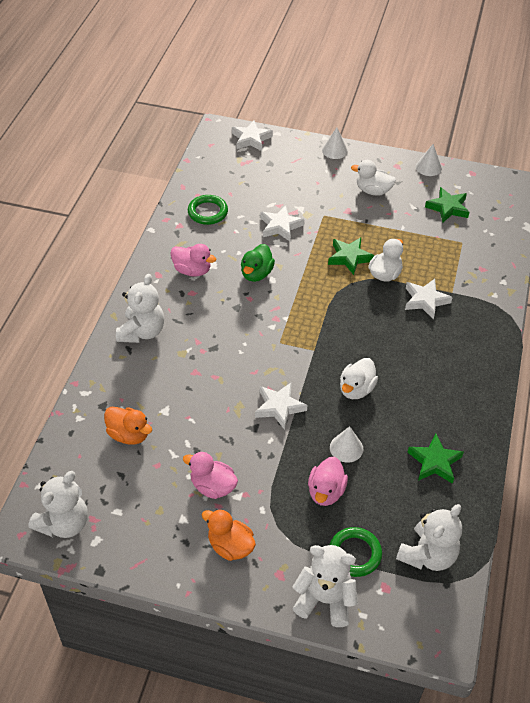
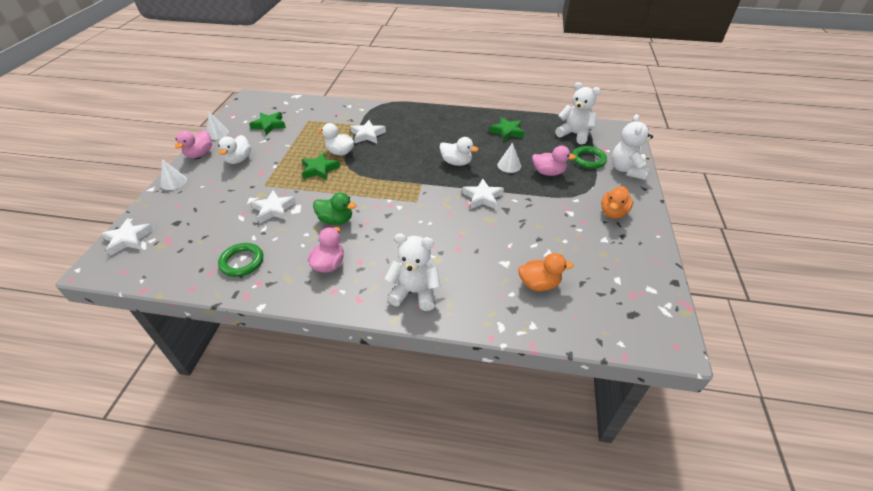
camera: 95 degrees left, 5 degrees down
(64, 523) = (648, 314): white teddy bear -> none
(129, 435) = (539, 284): orange duck -> orange duck turned 60 degrees clockwise
(212, 486) = (568, 226): pink duck -> pink duck (199, 154)

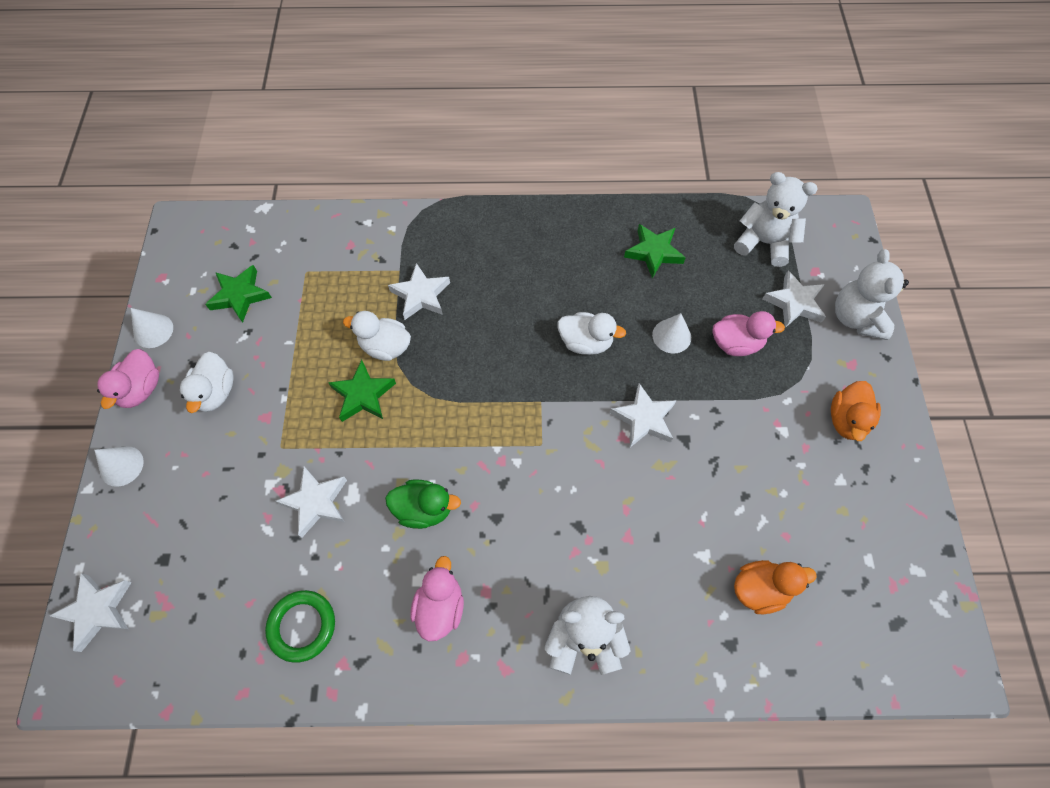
camera: 10 degrees left, 20 degrees up
(588, 160) = (794, 303): green ring -> white star

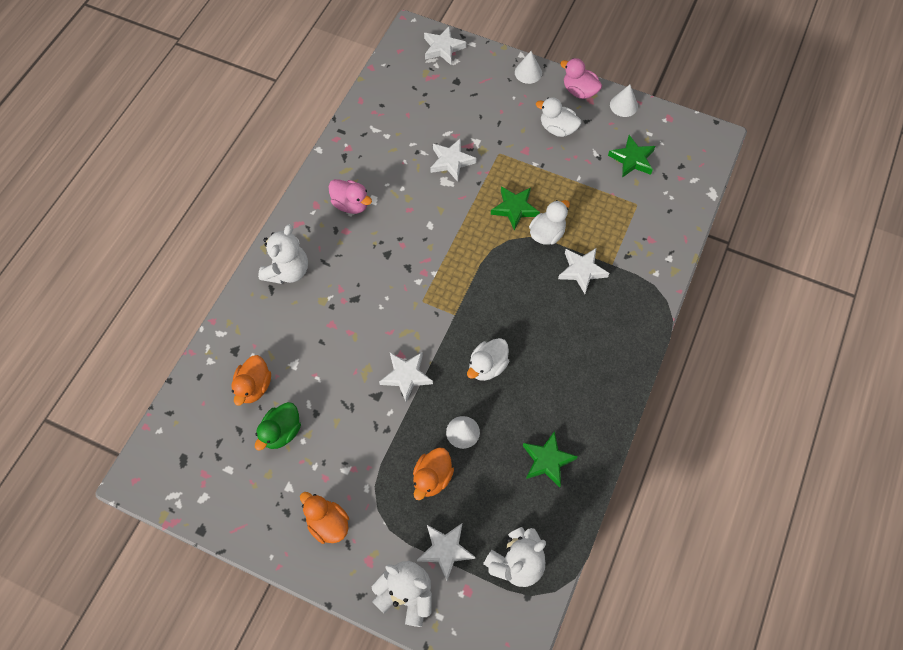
camera: 115 degrees right, 0 degrees up
(302, 626) = (380, 135): green ring -> none
(424, 509) = (415, 216): green duck -> green duck (281, 432)
(736, 343) = (432, 478): pink duck -> orange duck

